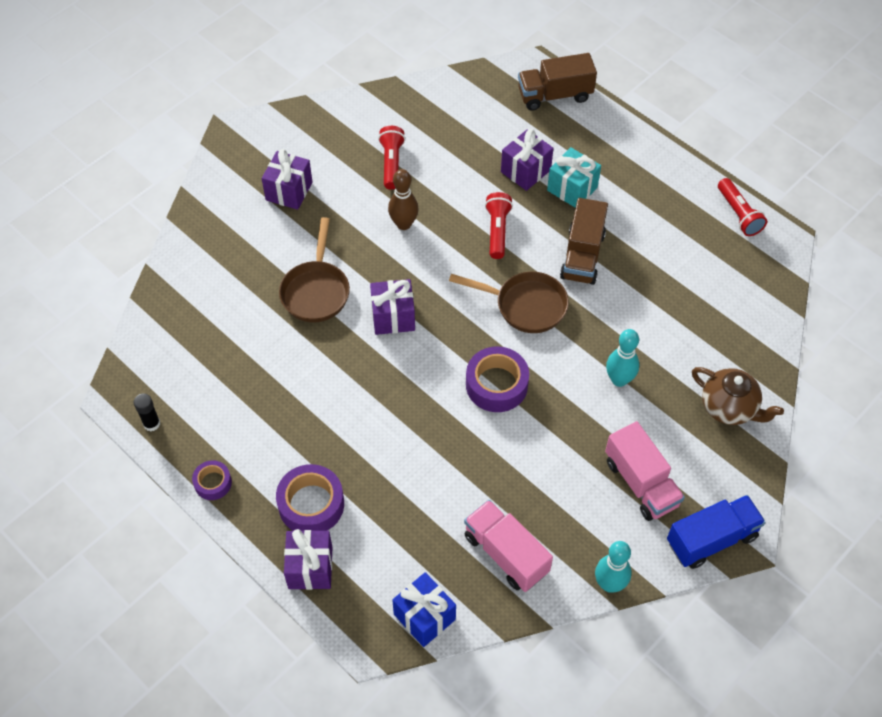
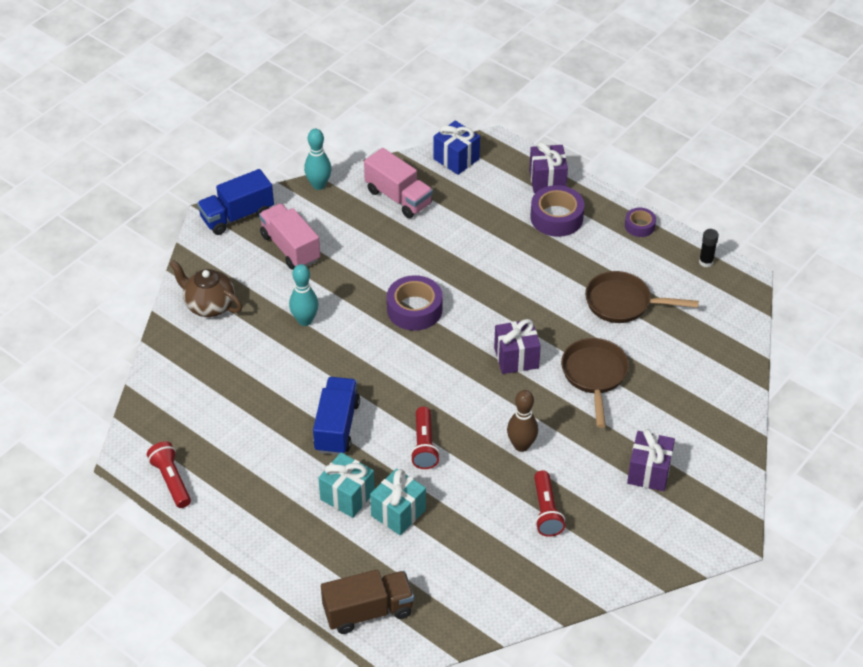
camera: 175 degrees right, 10 degrees down
(525, 171) = (398, 512): purple gift -> turquoise gift
(525, 305) = (392, 376): brown pan -> brown pan (623, 303)
(582, 255) = (337, 427): brown truck -> blue truck

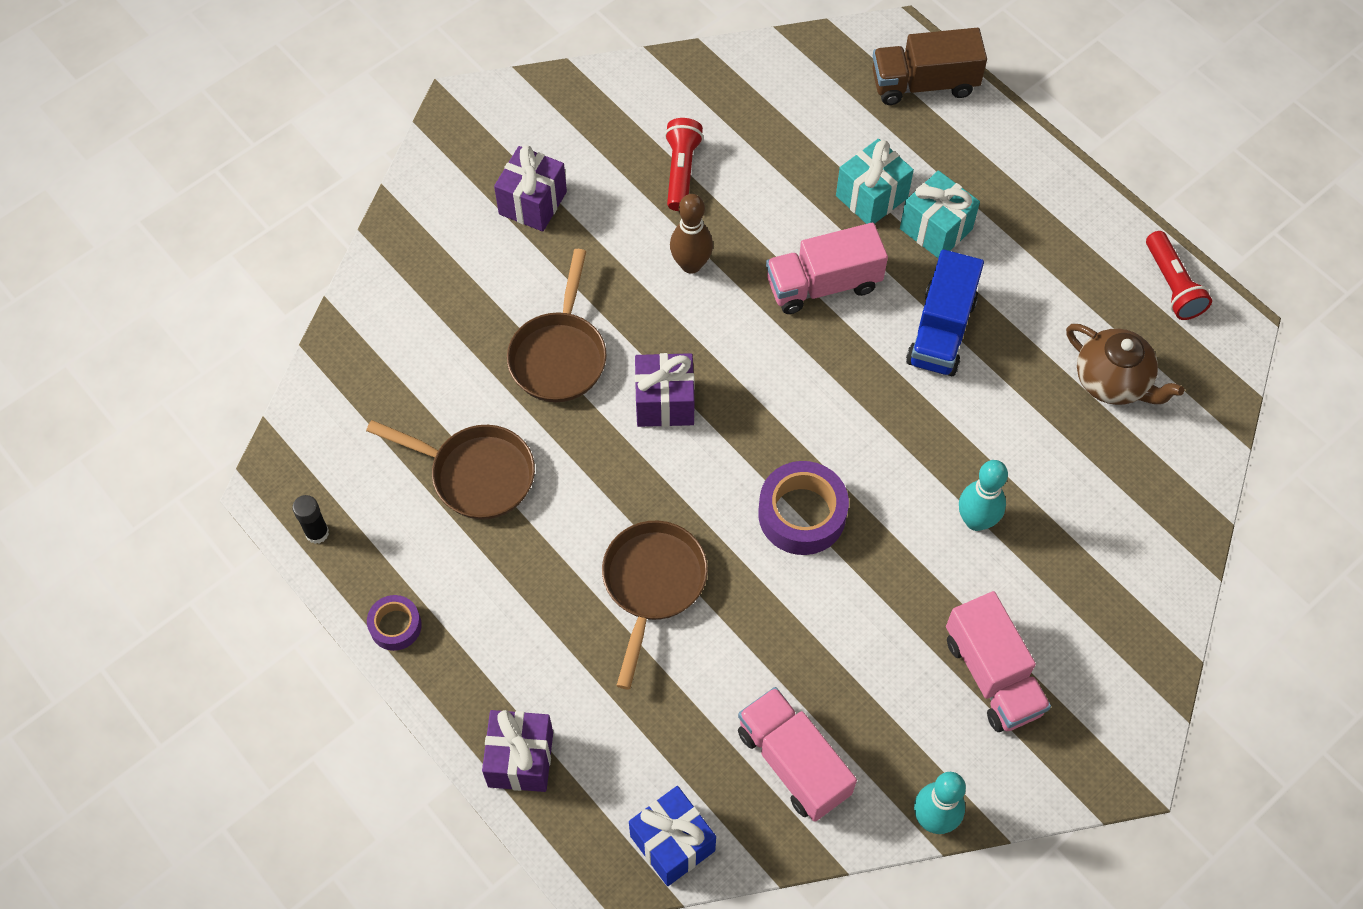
camera: 170 degrees left, 15 degrees up
(209, 305) = (1128, 575): brown teapot -> brown teapot (1113, 382)
(237, 216) = (1083, 766): blue truck -> none
(424, 445) = (823, 284): red flashlight -> pink truck
(497, 263) = (652, 585): none -> brown pan
(556, 217) = (529, 668): purple tape -> none

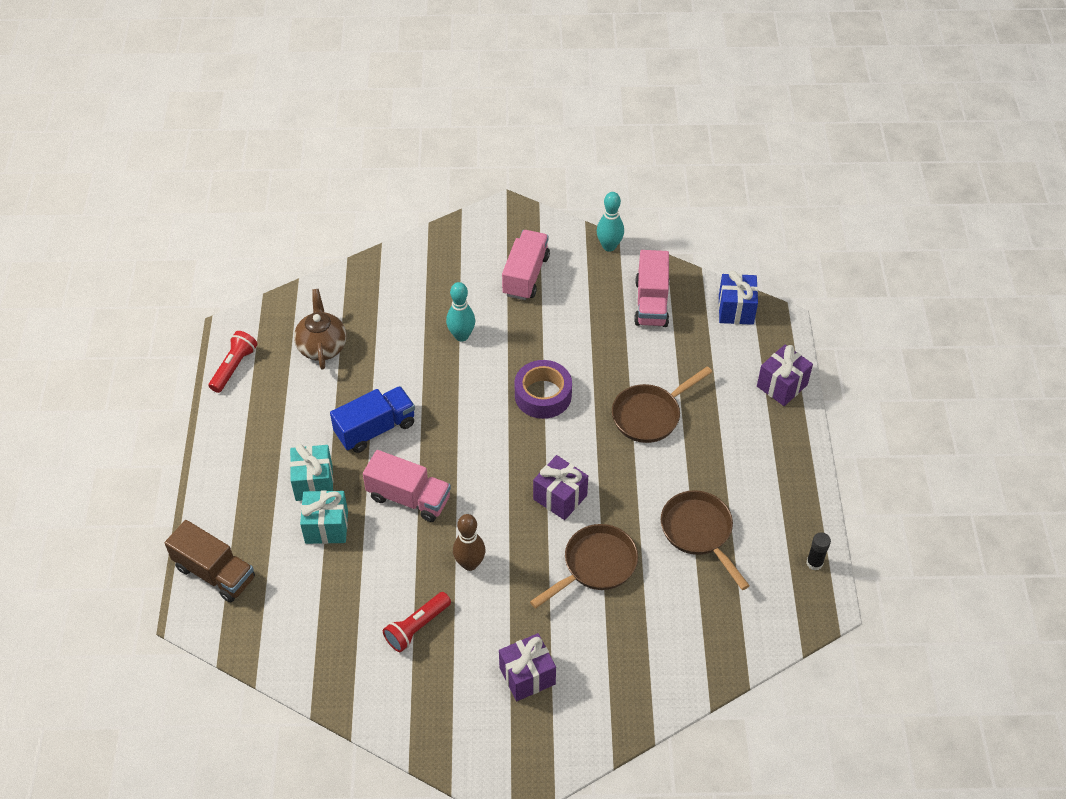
camera: 140 degrees left, 10 degrees down
(395, 626) = (803, 485): purple tape -> none

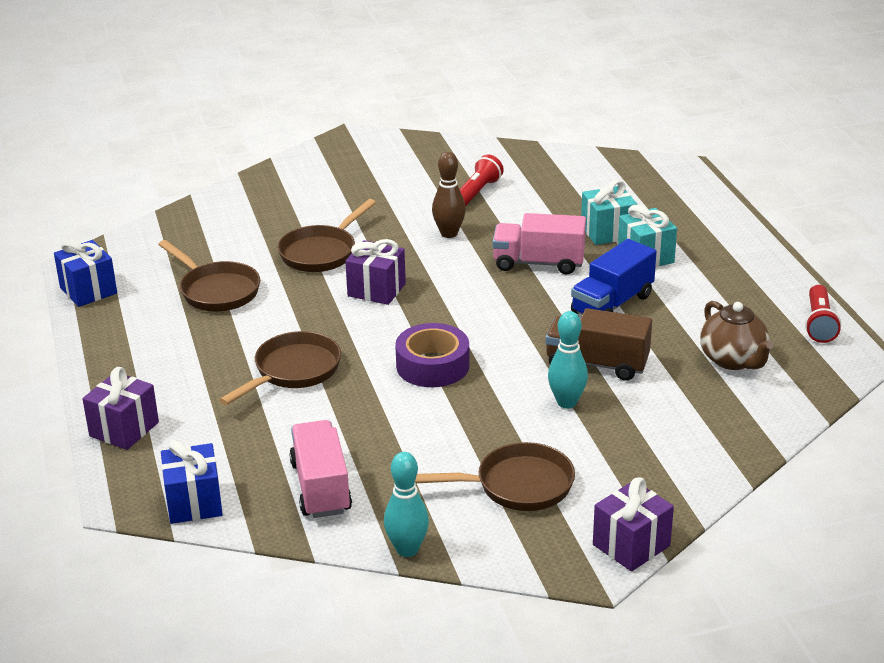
camera: 165 degrees right, 20 degrees down
(215, 573) = (688, 191): brown truck -> brown truck (597, 364)
(525, 275) = (517, 486): pink truck -> brown pan
(527, 676) = (362, 185): purple gift -> purple gift (631, 545)
(814, 563) = (88, 290): black glue stick -> blue gift

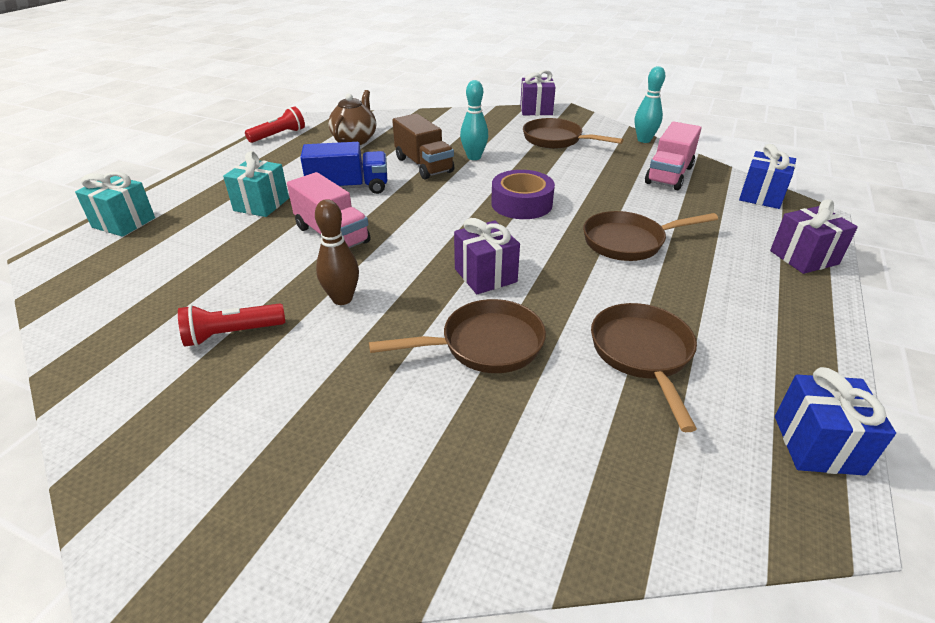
camera: 140 degrees left, 5 degrees up
(607, 232) = (238, 233): turquoise gift -> turquoise gift (124, 222)

